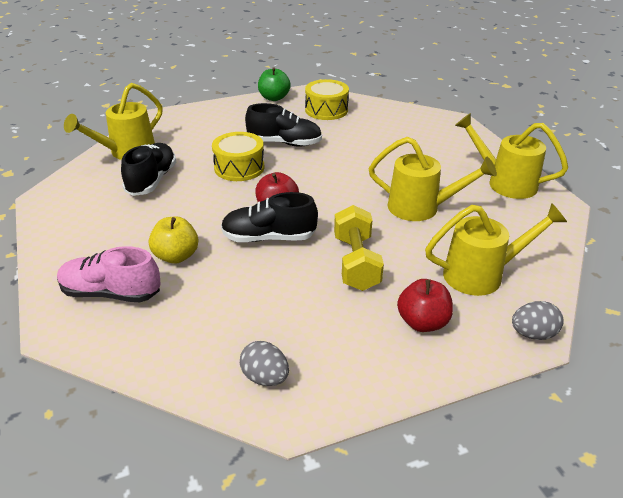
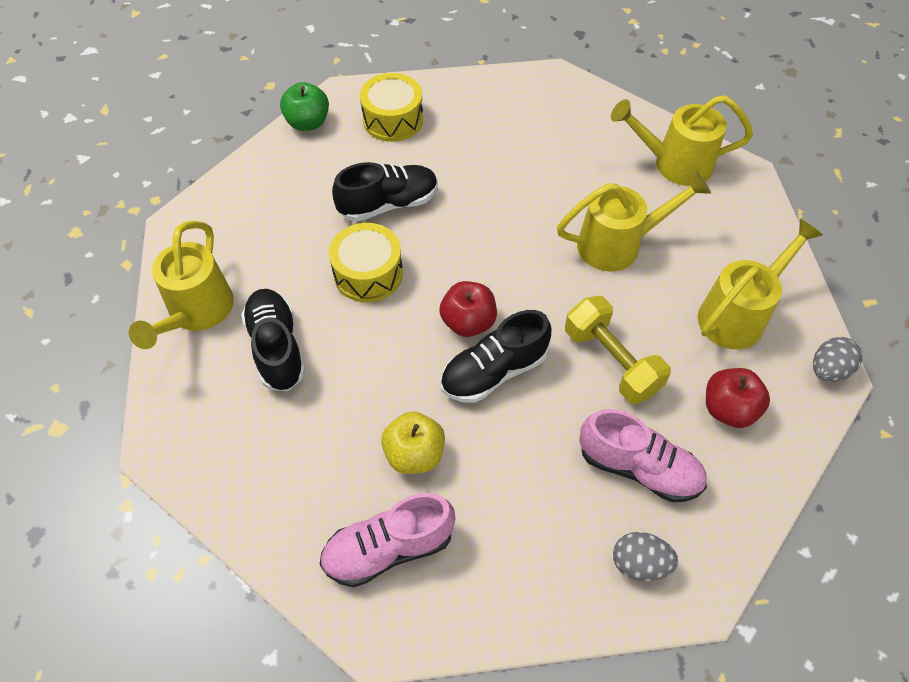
camera: 30 degrees left, 20 degrees up
(319, 325) = (638, 468): none -> pink shoe

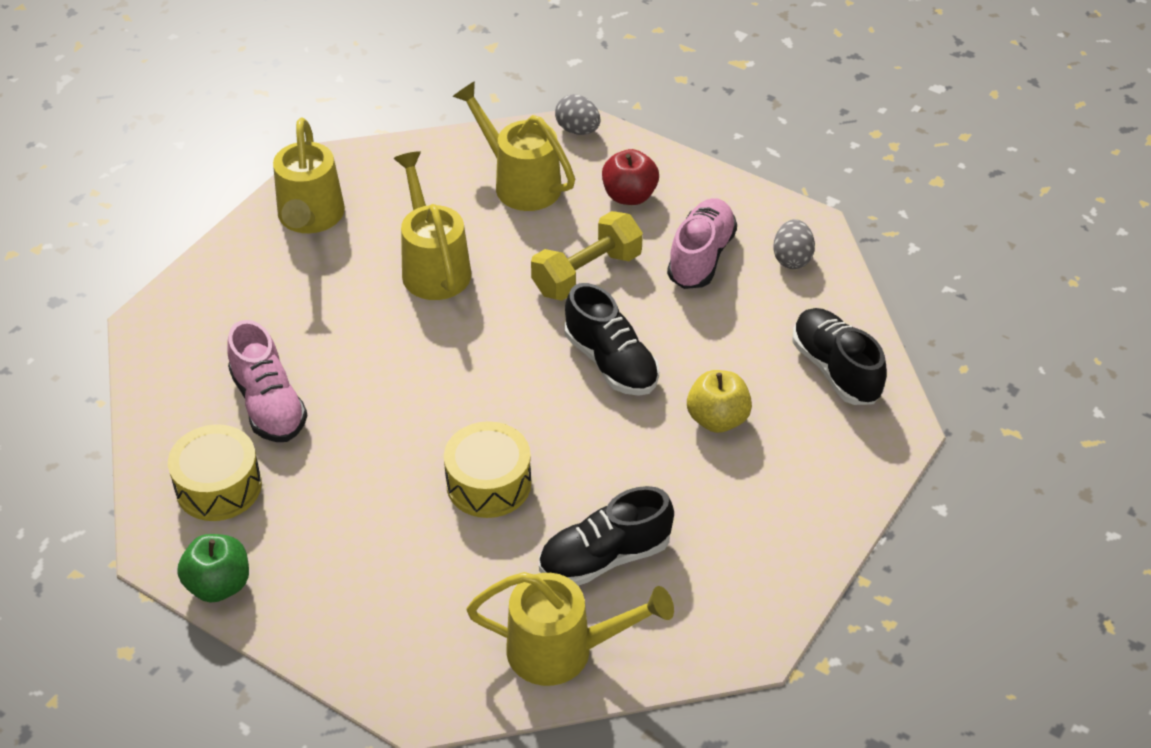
camera: 95 degrees left, 10 degrees down
(388, 204) = (376, 475): black shoe -> black shoe (835, 369)
(389, 548) = (819, 430): pink shoe -> pink shoe (269, 404)
(468, 322) = (550, 387): red apple -> none

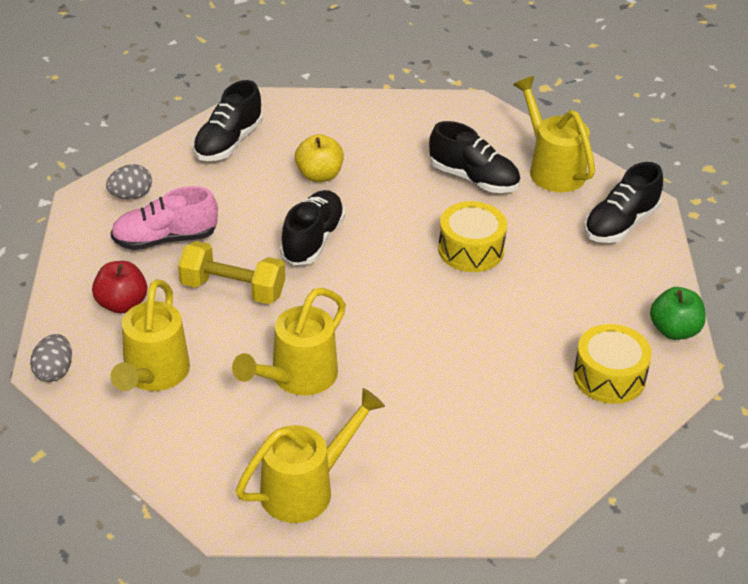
camera: 125 degrees left, 5 degrees down
(269, 404) = (518, 394): pink shoe -> none
(411, 653) = (620, 224): none -> black shoe

